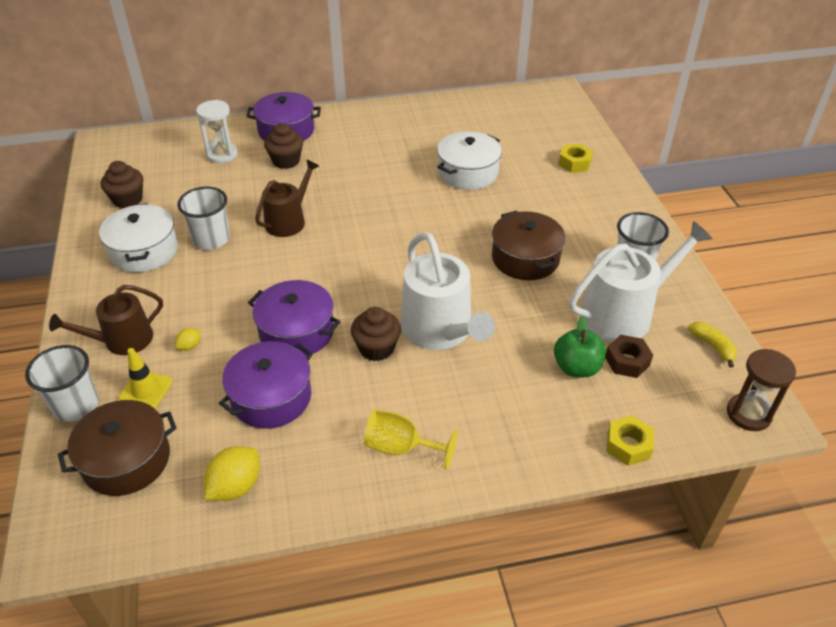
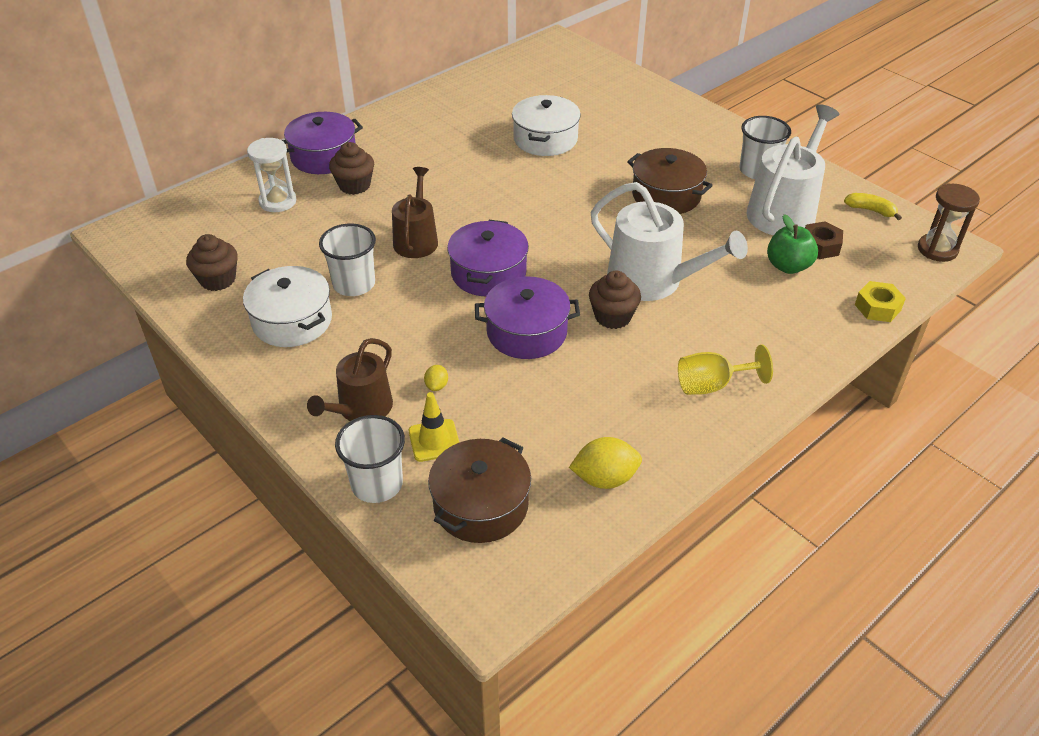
camera: 30 degrees left, 0 degrees up
(235, 487) = (604, 478): yellow lemon -> yellow lemon turned 75 degrees clockwise
(271, 397) = (560, 395): purple pot -> purple pot (488, 273)
(574, 163) = (631, 101): yellow nut -> none

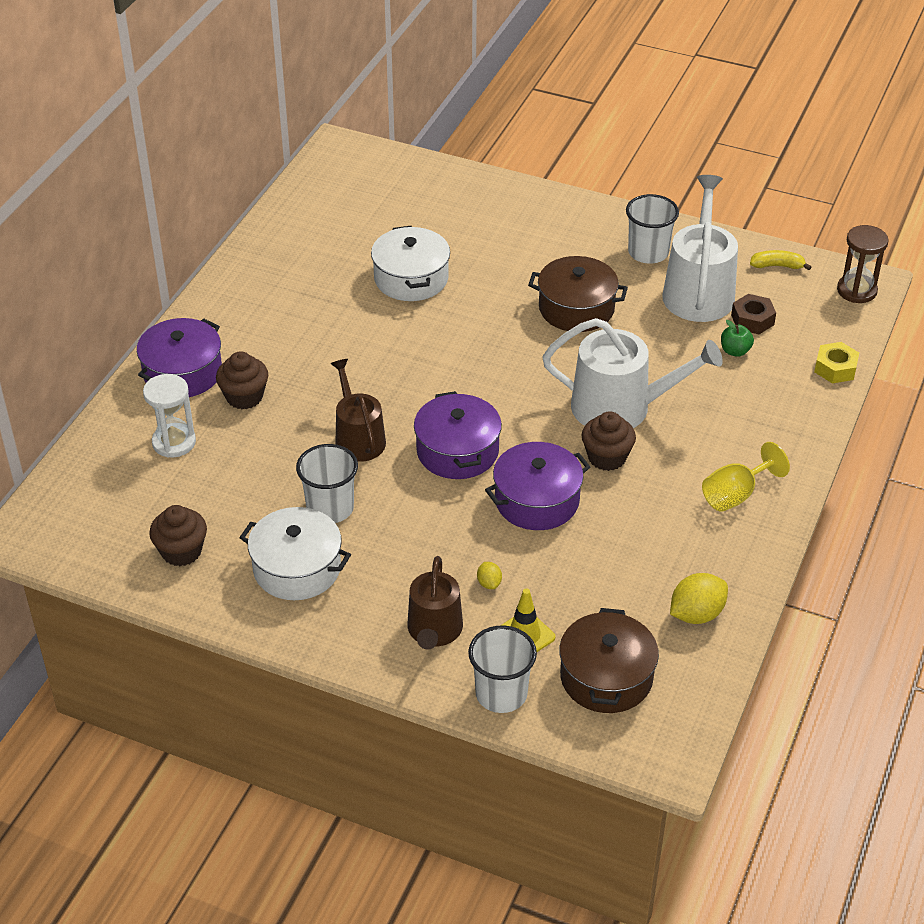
camera: 25 degrees left, 0 degrees up
(788, 266) = (735, 351): green apple -> green apple, size x0.65

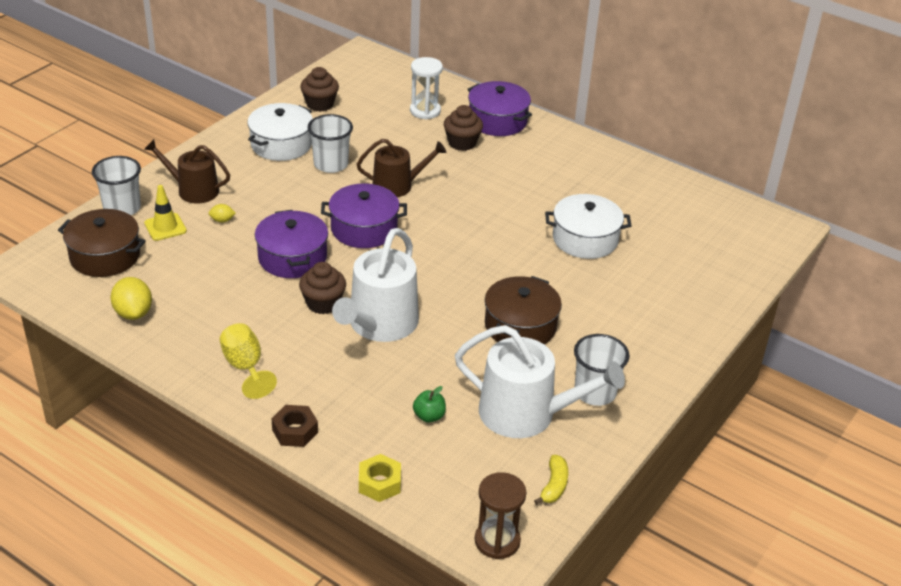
camera: 100 degrees right, 5 degrees down
(752, 320) = (471, 441): brown nut -> brown nut (295, 431)

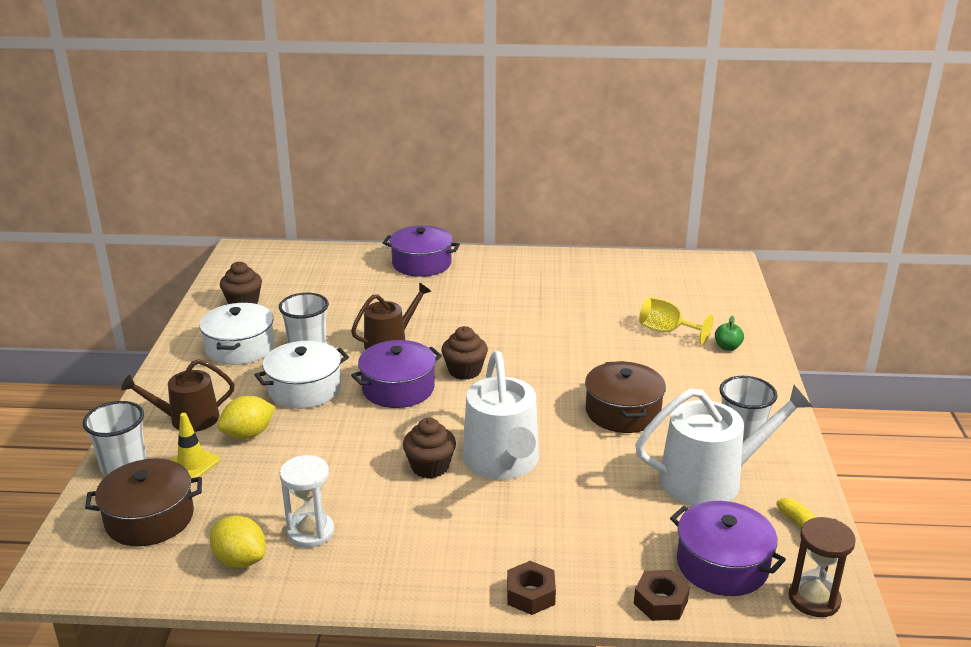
camera: 30 degrees left, 10 degrees down
(222, 220) = (248, 434): yellow lemon -> yellow lemon, size x1.94
(245, 367) = (416, 558): yellow goblet -> yellow goblet (666, 331)
(292, 257) = (356, 439): purple pot -> purple pot (722, 564)
(379, 483) = (660, 602): yellow nut -> brown nut
(425, 111) = (349, 276): white hourglass -> white hourglass (310, 532)
(429, 416) = (635, 520): green apple -> green apple (727, 347)
(462, 143) = (410, 290): brown cupcake -> brown cupcake (464, 371)
(585, 239) = (595, 325): white pot -> white pot (304, 389)

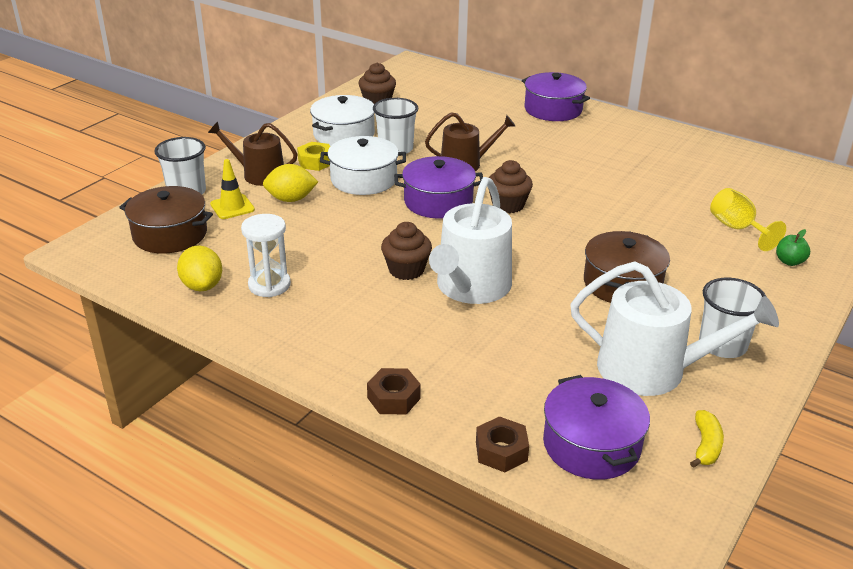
camera: 30 degrees right, 5 degrees up
(237, 386) = (315, 162): none -> yellow nut
(814, 599) = (656, 512): brown hourglass -> none

